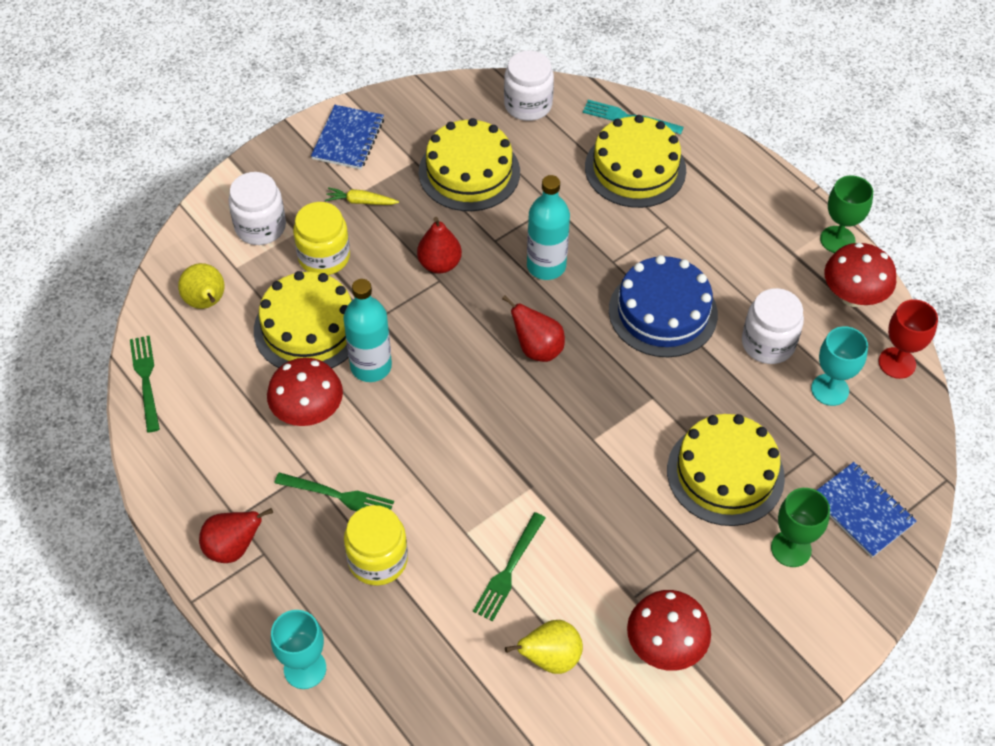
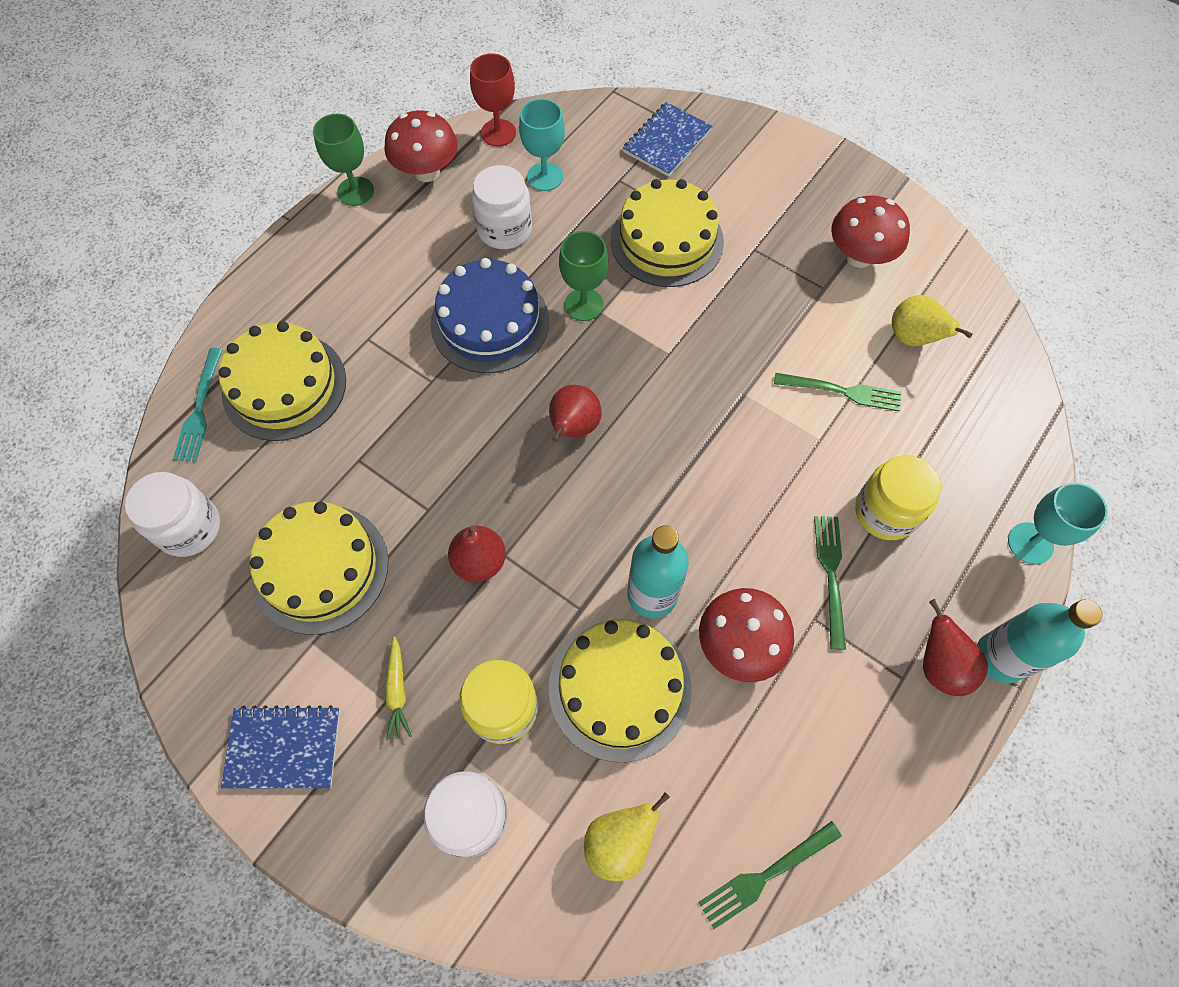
camera: 105 degrees left, 10 degrees up
(546, 266) = (454, 445): turquoise bottle -> turquoise bottle (1000, 658)
(791, 549) = (725, 184): green goblet -> green goblet (584, 304)

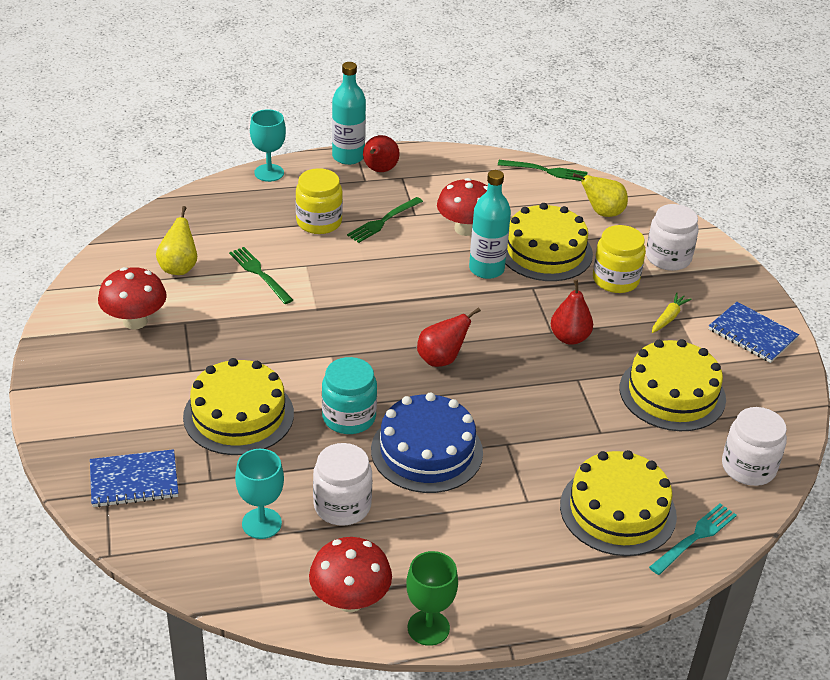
camera: 140 degrees left, 25 degrees down
(498, 133) = (250, 590): red goblet -> none
(584, 304) = (349, 417): green goblet -> turquoise jar

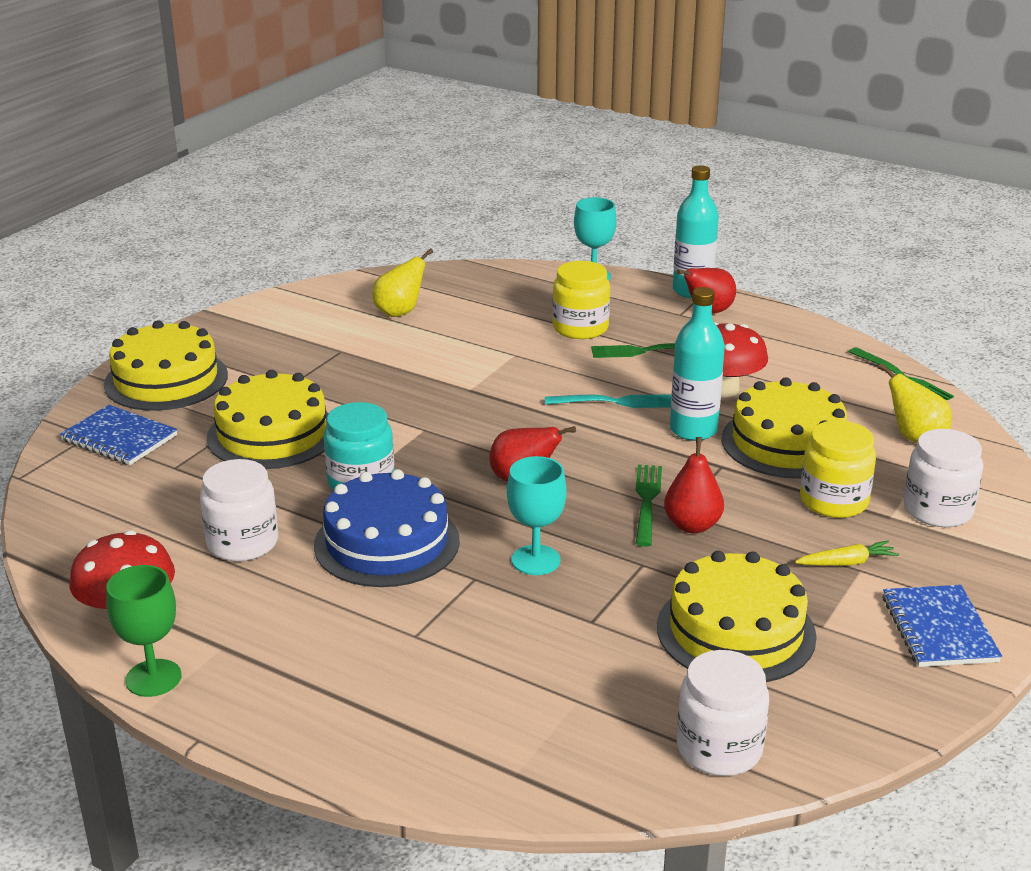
camera: 45 degrees right, 10 degrees down
(135, 321) = (303, 333): red mushroom -> none
(259, 273) = (461, 343): green fork -> green fork (646, 501)
(261, 523) = (158, 519): turquoise goblet -> turquoise goblet (536, 560)
(618, 510) = (495, 698): yellow cake -> yellow cake (166, 380)
(695, 537) = (542, 773): turquoise fork -> turquoise fork (615, 402)

